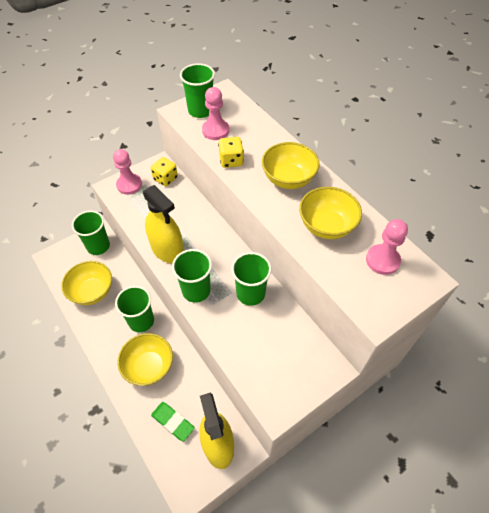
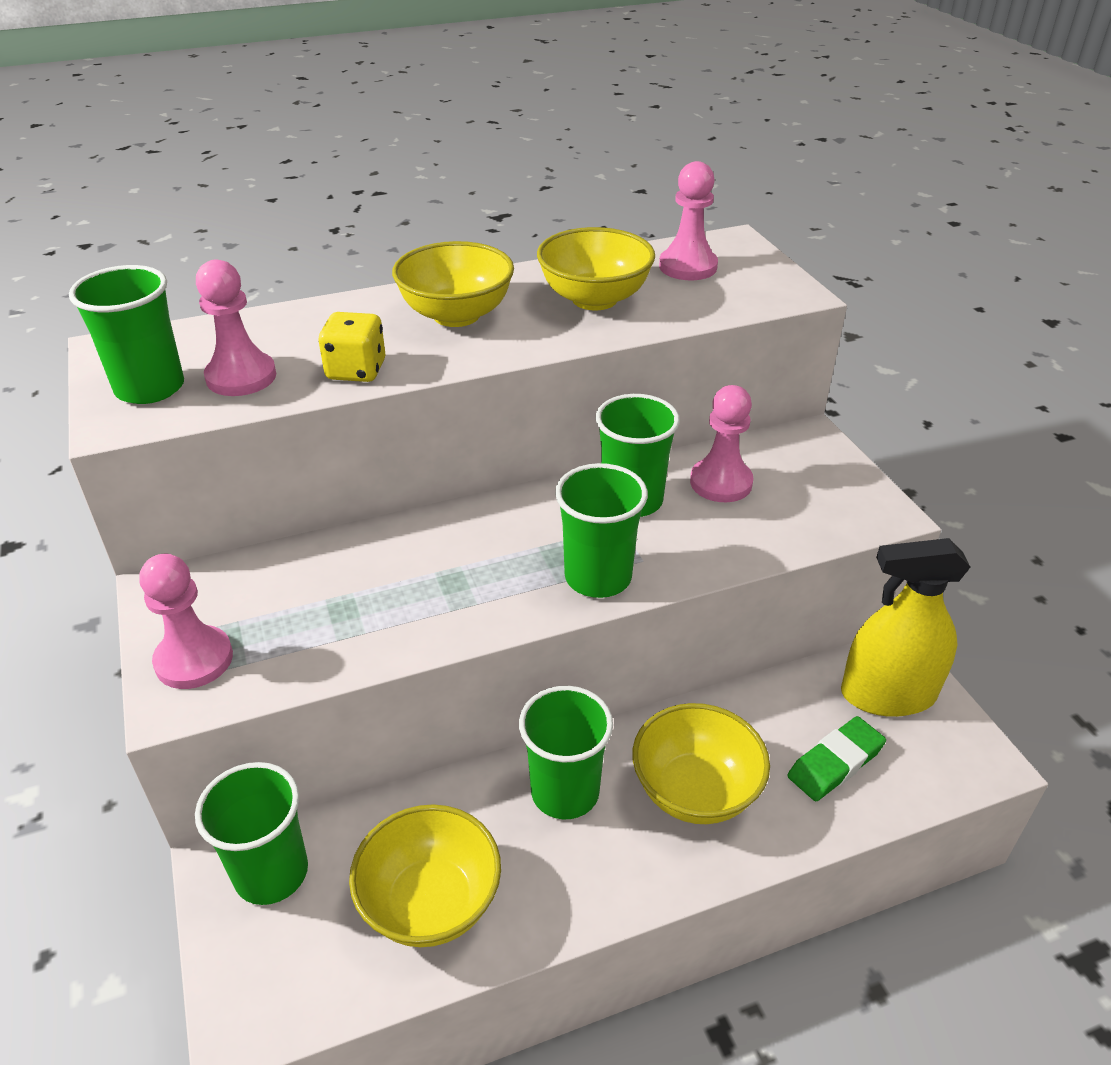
camera: 75 degrees left, 15 degrees down
(165, 178) = (224, 584): yellow dice -> none
(167, 250) = (462, 609): yellow spray bottle -> none
(276, 329) = (721, 482): none -> pink pawn

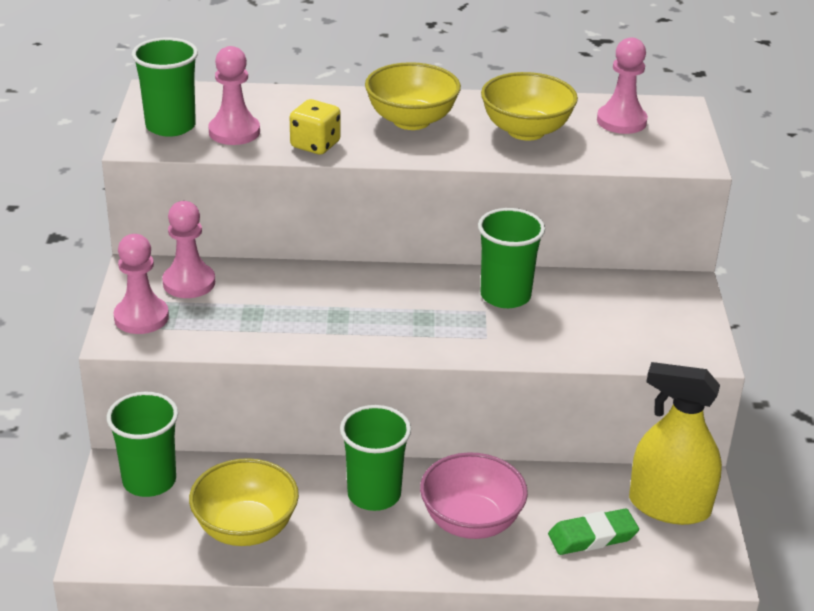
camera: 20 degrees right, 5 degrees down
(598, 577) = (445, 339): green cup -> none
(695, 791) = (471, 522): yellow bowl -> pink bowl
(721, 482) = (585, 300): pink pawn -> pink pawn (189, 283)

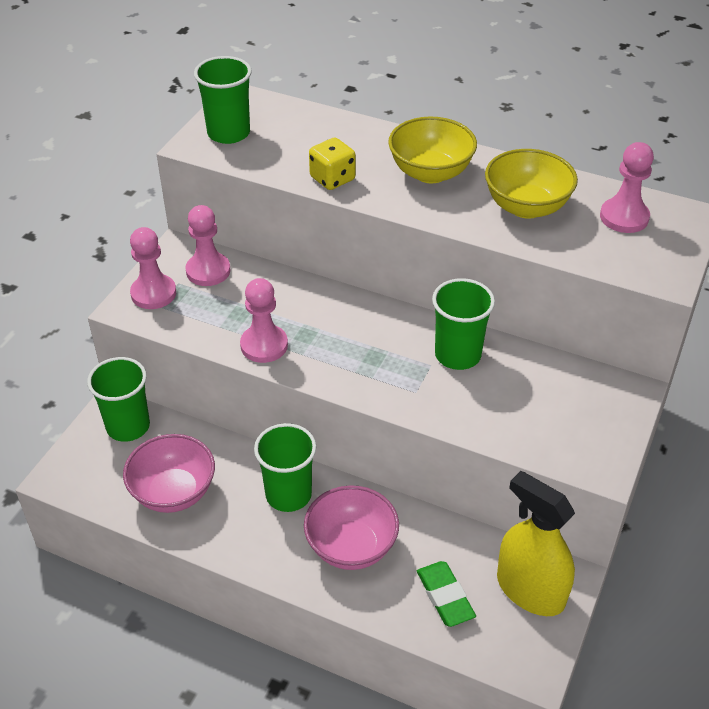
camera: 25 degrees right, 10 degrees up
(234, 132) = (275, 150): pink pawn -> pink pawn (264, 345)
(245, 528) = (173, 492): yellow bowl -> pink bowl
(592, 536) = (445, 596): green eraser -> green eraser turned 60 degrees clockwise

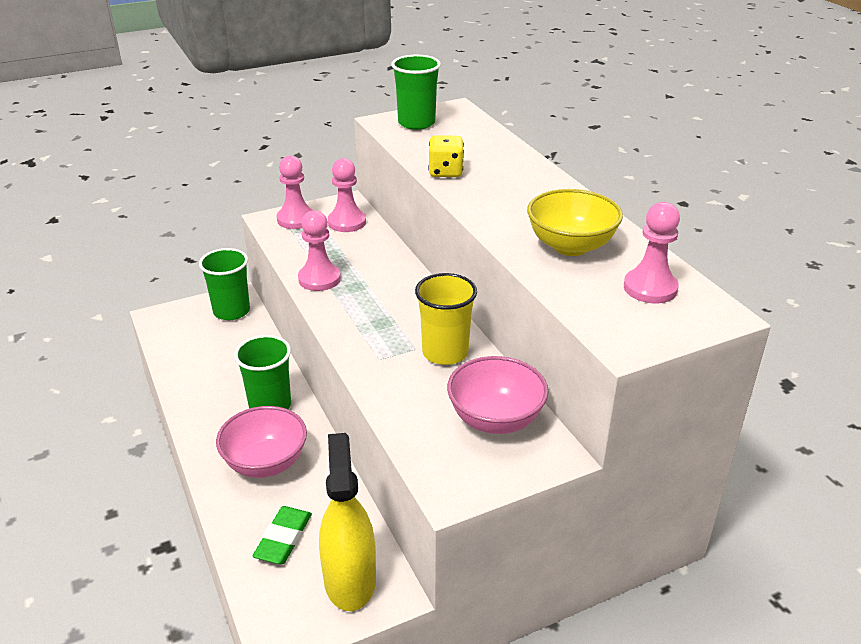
camera: 40 degrees right, 10 degrees down
(173, 492) = (206, 362): pink bowl -> pink bowl (495, 419)
(430, 173) = (525, 196): yellow bowl -> none
(457, 355) = (445, 352): green cup -> yellow cup

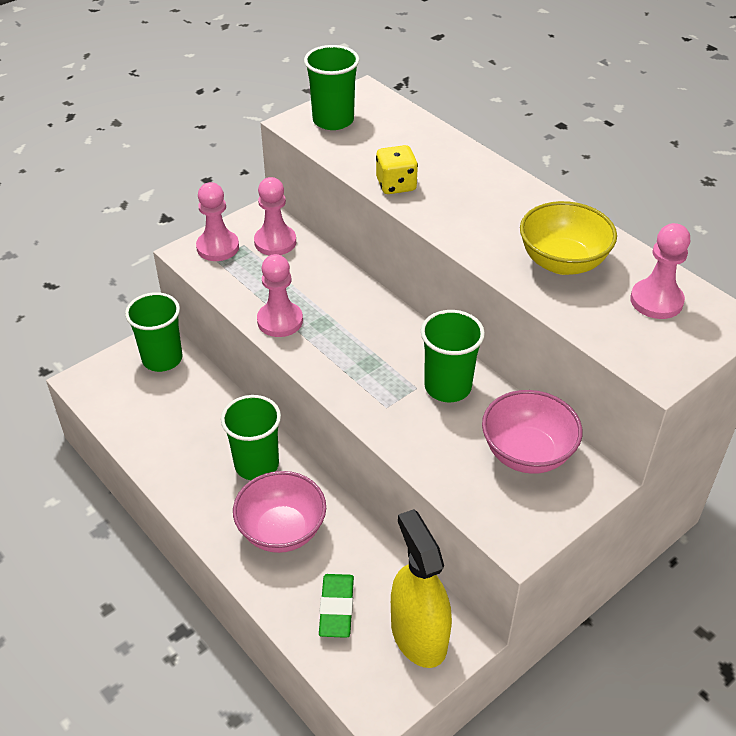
camera: 15 degrees left, 10 degrees up
(445, 352) = (448, 387): yellow cup -> green cup

